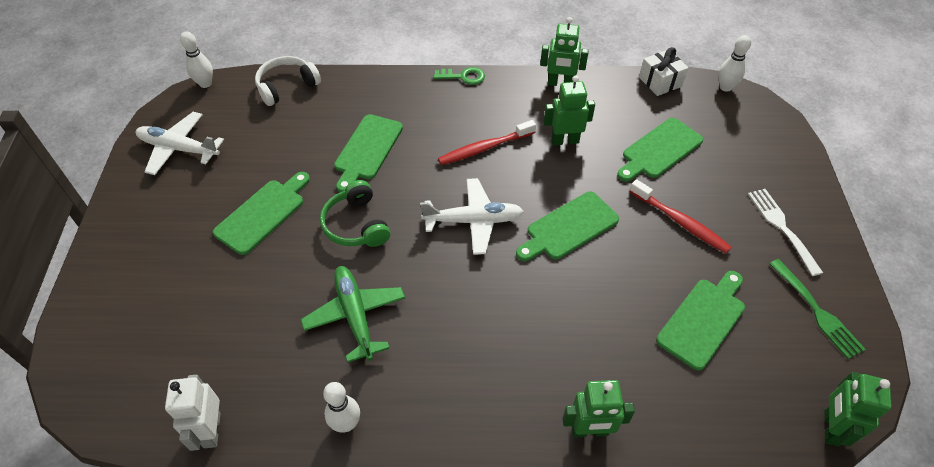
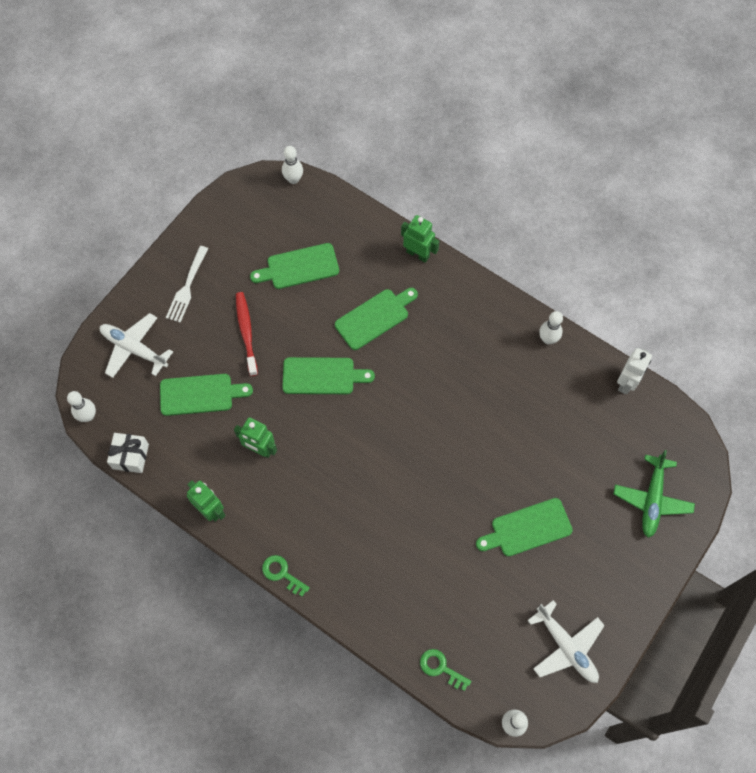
camera: 145 degrees left, 15 degrees up
(287, 86) = (441, 668): white headphones -> green key
(355, 315) = (505, 403): green plane -> green plane (652, 499)
(356, 225) = (465, 473): green headphones -> none
(367, 150) = (415, 542): green cutting board -> green cutting board (374, 317)
(473, 221) = (382, 423): white plane -> white plane (134, 349)
(485, 148) = (325, 482): red toothbrush -> none
(816, 311) = (229, 231): green fork -> none
(830, 428) = (293, 179): green robot -> white bowling pin

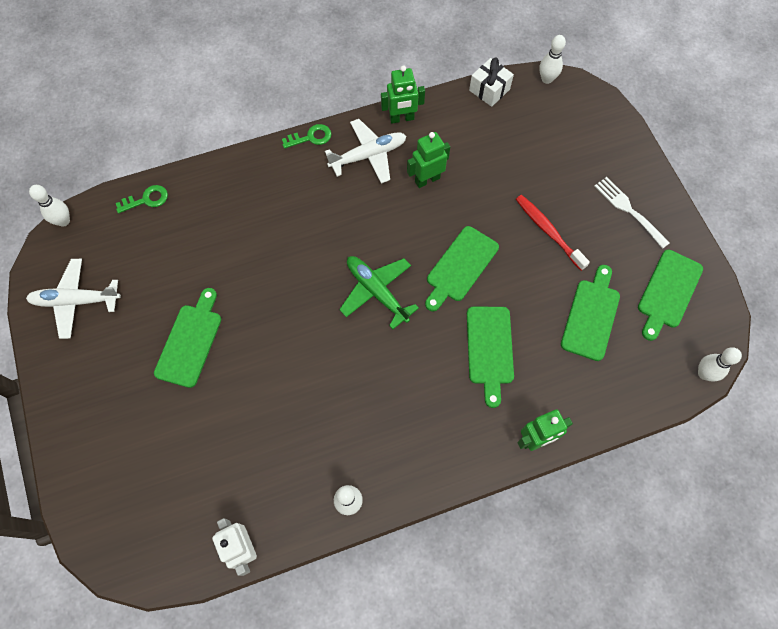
camera: 125 degrees right, 0 degrees up
(134, 349) = (590, 139): white plane -> white plane (368, 155)
(200, 394) = (510, 164): green cutting board -> green cutting board (668, 292)
(246, 332) = (548, 231): red toothbrush -> red toothbrush turned 150 degrees counterclockwise
(652, 499) = (119, 474): green plane -> green plane (376, 292)

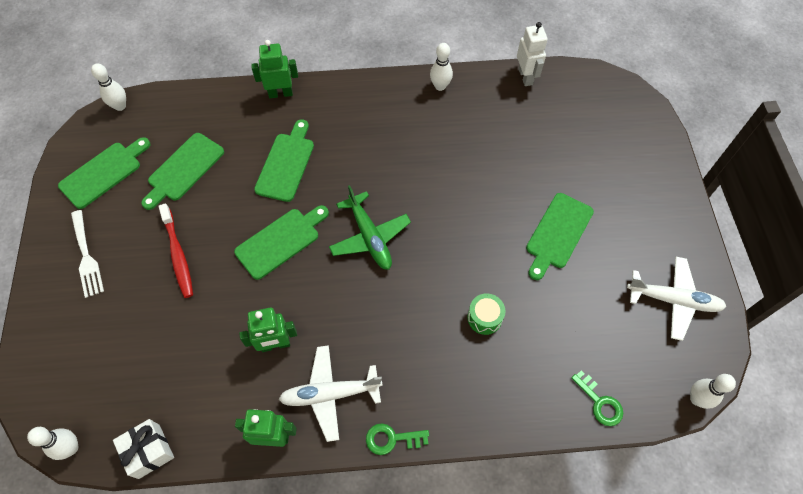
camera: 165 degrees left, 5 degrees down
(146, 199) = (599, 402): green key -> green key turned 120 degrees counterclockwise
(252, 243) = (484, 318): none -> green drum

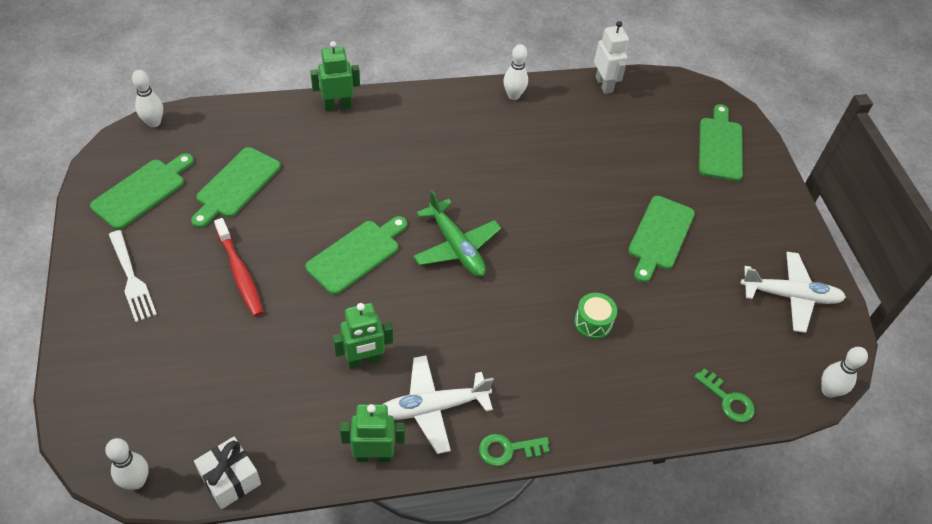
camera: 10 degrees left, 10 degrees down
(286, 164) = (353, 176): green cutting board -> green cutting board (720, 146)

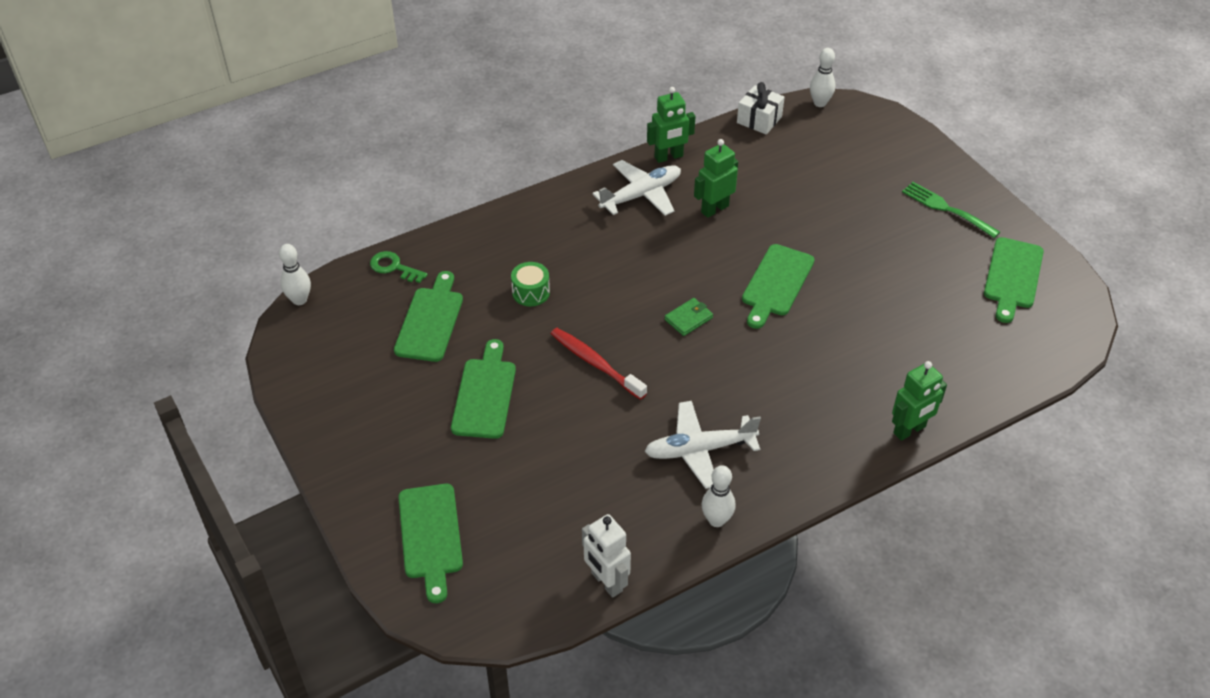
camera: 165 degrees right, 5 degrees down
(131, 278) = (946, 209): white fork -> green fork
(154, 122) = (1075, 344): white bowling pin -> none
(236, 185) = (935, 309): green cutting board -> green cutting board (430, 321)
(240, 273) = (864, 239): red toothbrush -> red toothbrush (595, 363)
(456, 247) = (688, 319): green plane -> green wallet
(508, 449) = (570, 186): green key -> none
(790, 296) = (336, 374): white plane -> white plane (699, 450)

